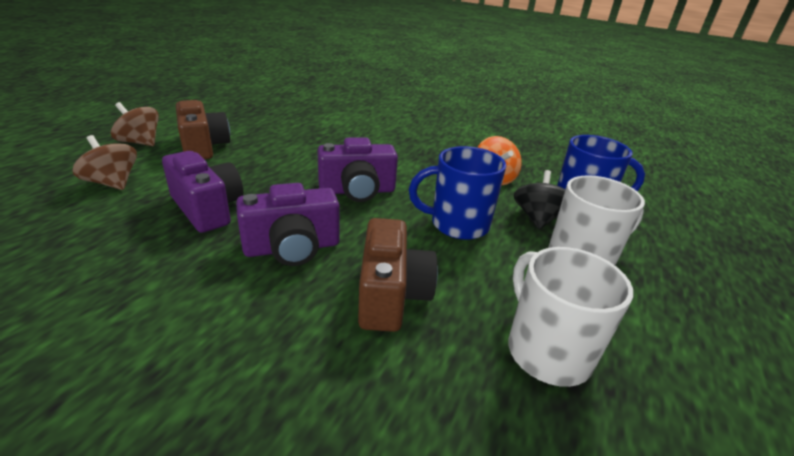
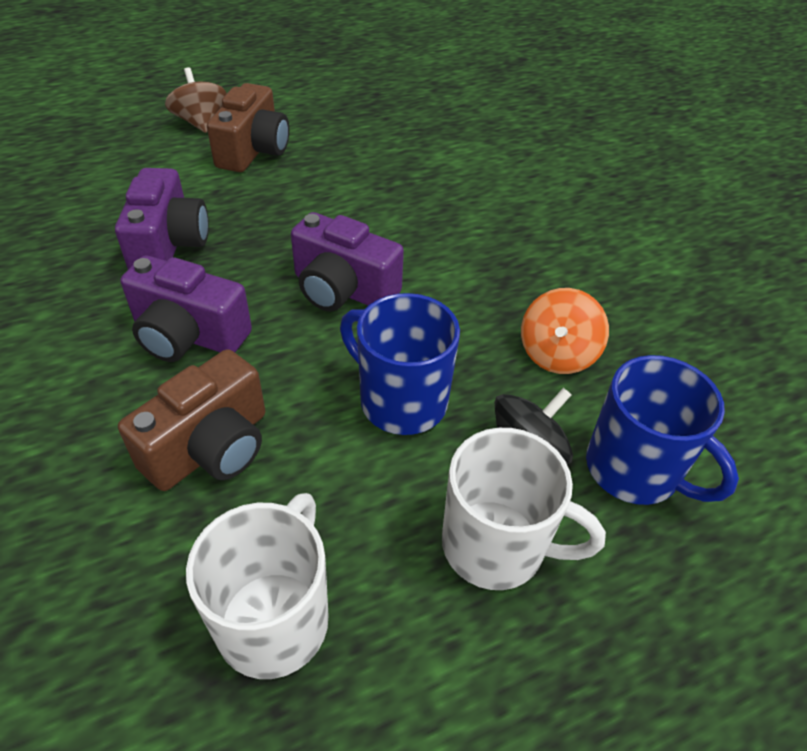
camera: 40 degrees right, 15 degrees up
(112, 183) = (126, 173): brown spinning top -> none

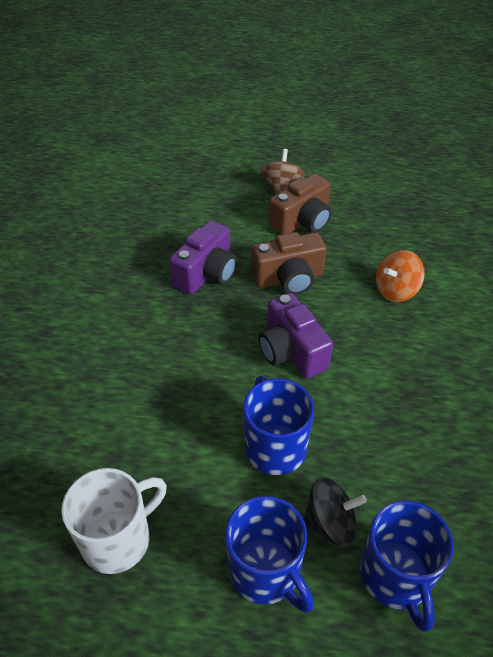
camera: 35 degrees right, 0 degrees up
(188, 335) = (180, 342): purple camera -> none
(210, 447) = (148, 420): brown camera -> brown camera (289, 278)
(496, 545) = (266, 572): white mug -> blue mug
(557, 354) = (405, 467): orange spinning top -> orange spinning top (396, 290)

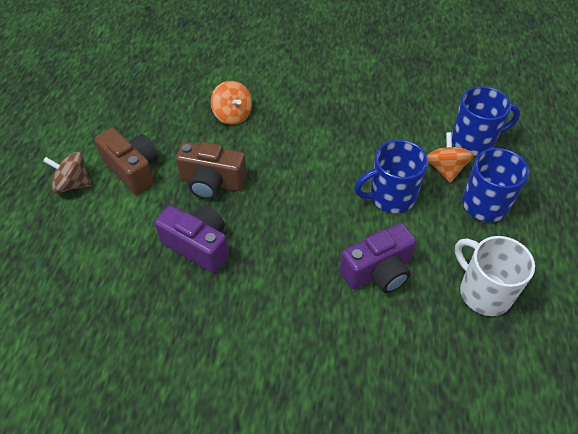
camera: 90 degrees left, 5 degrees up
(289, 278) = (212, 182): brown camera -> brown camera turned 120 degrees clockwise
(291, 351) = (298, 184): purple camera -> purple camera (378, 271)
(330, 523) = (445, 169): black spinning top -> orange spinning top

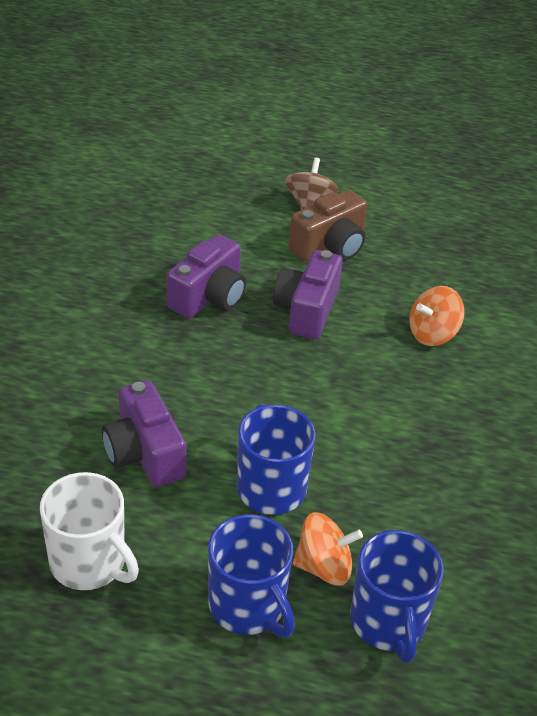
camera: 90 degrees right, 10 degrees down
(212, 182) = (306, 310): brown camera -> purple camera
(484, 292) = (89, 563): white mug -> white mug turned 75 degrees clockwise

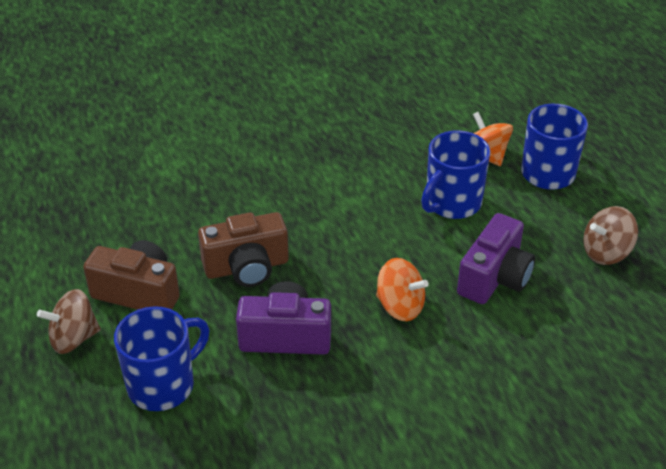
camera: 120 degrees left, 0 degrees up
(89, 563) = (606, 252): white mug -> brown spinning top
(306, 310) = (246, 267): purple camera -> brown camera
(388, 622) = (492, 118): blue mug -> blue mug (163, 385)
(432, 334) = (211, 189): orange spinning top -> orange spinning top (400, 306)

